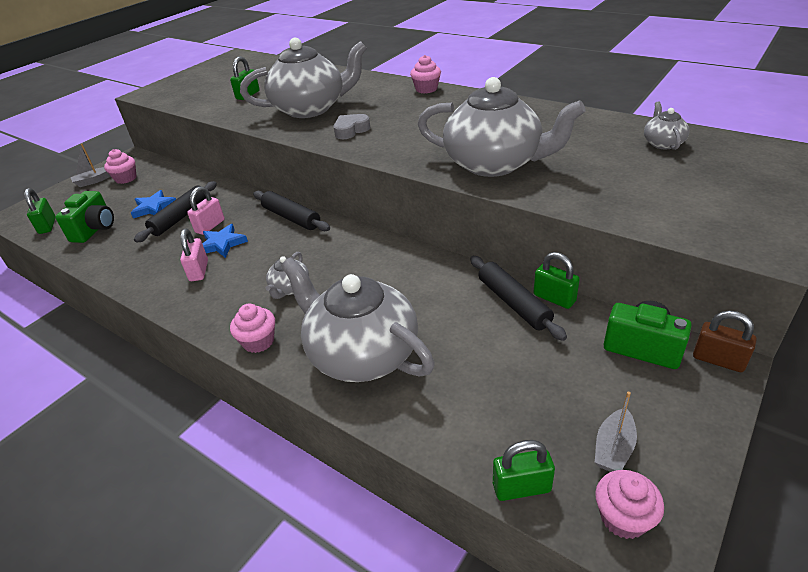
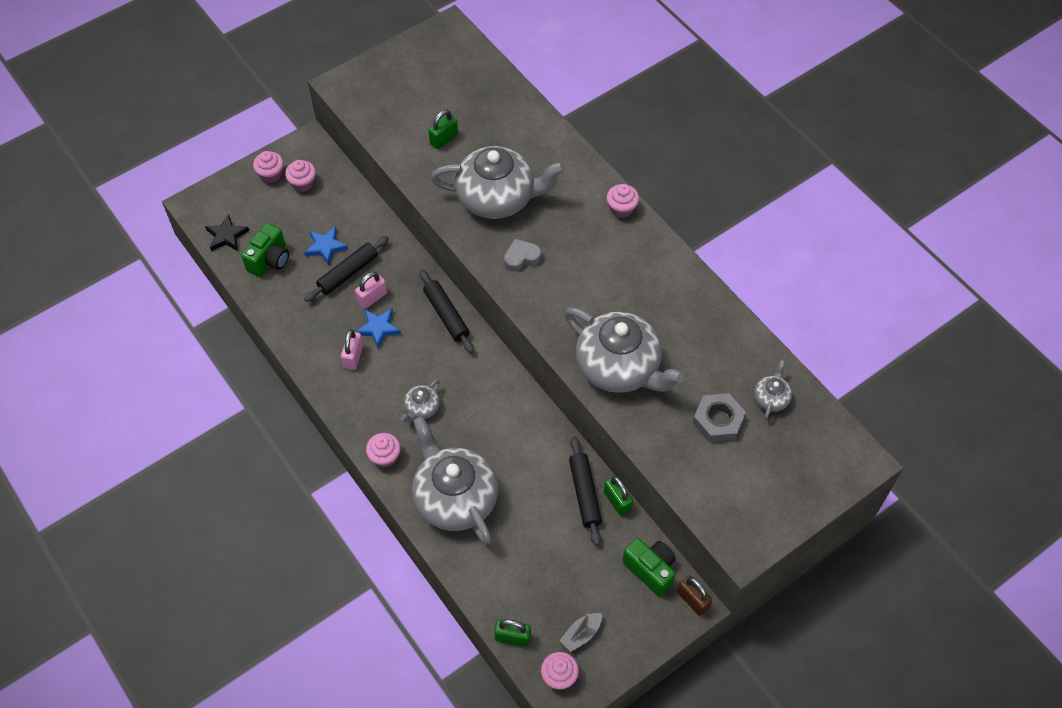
camera: 15 degrees right, 20 degrees up
(47, 226) = (227, 236): green padlock -> black star
(94, 181) = (271, 174): grey boat -> pink cupcake
(627, 169) = (718, 420): none -> grey nut

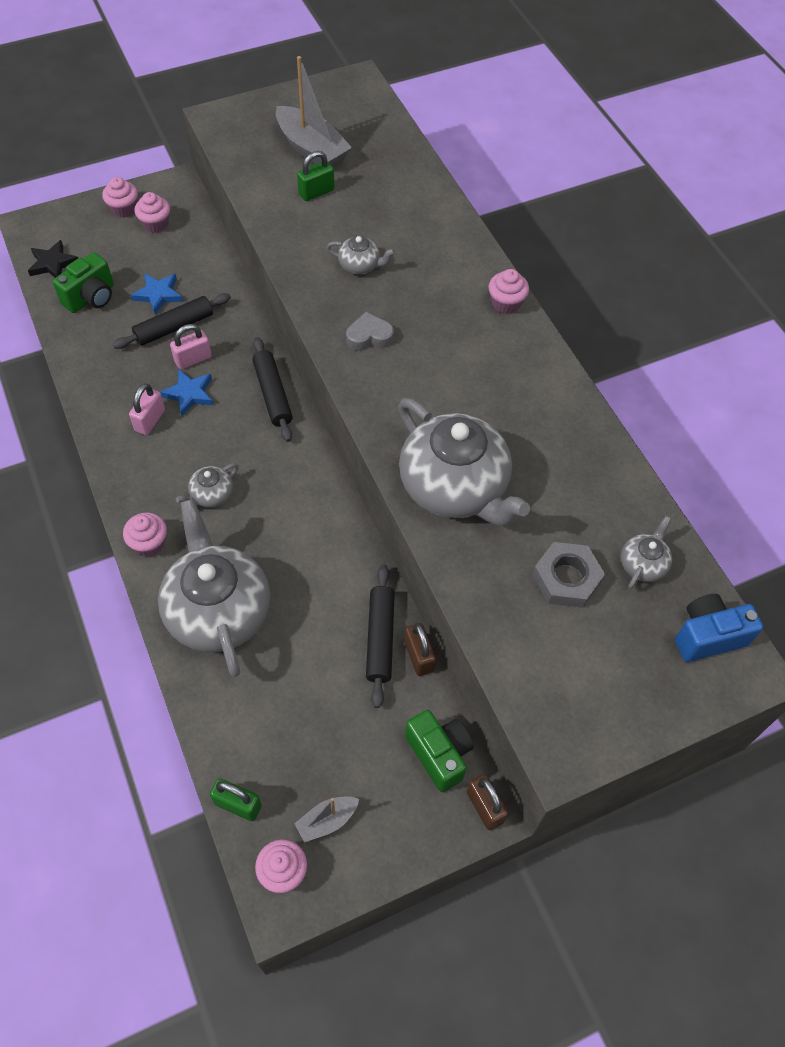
camera: 10 degrees right, 0 degrees up
(428, 100) = (312, 149): none -> grey boat
(497, 198) = (360, 265): grey teapot -> grey teapot, size x0.44
(617, 501) = (418, 656): green padlock -> brown padlock
(828, 442) = (708, 636): none -> blue camera

